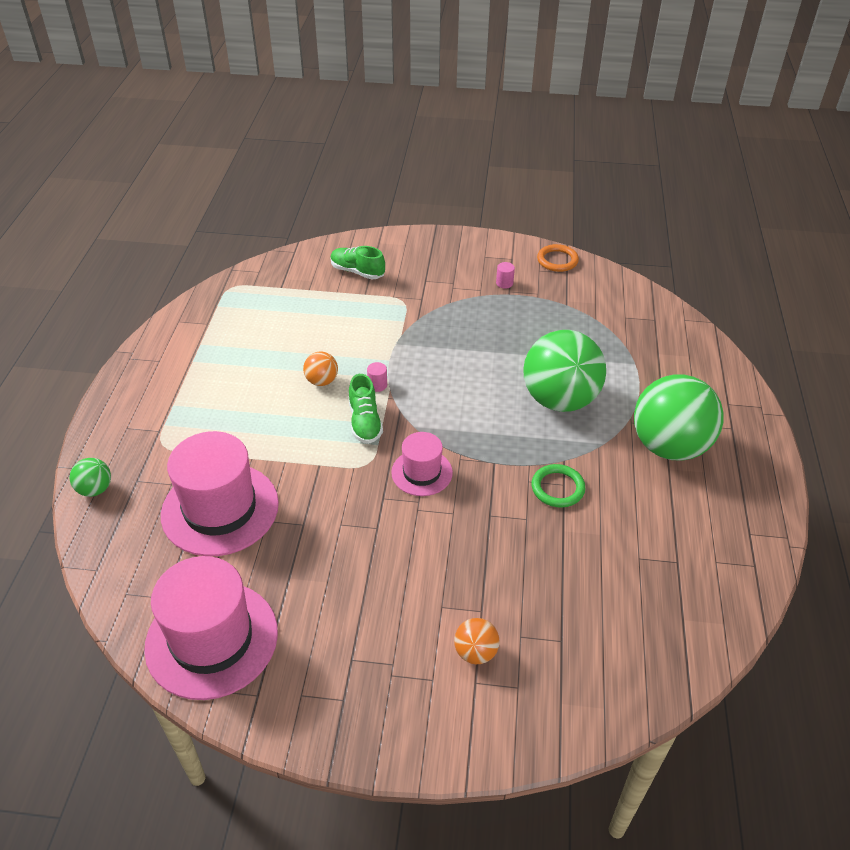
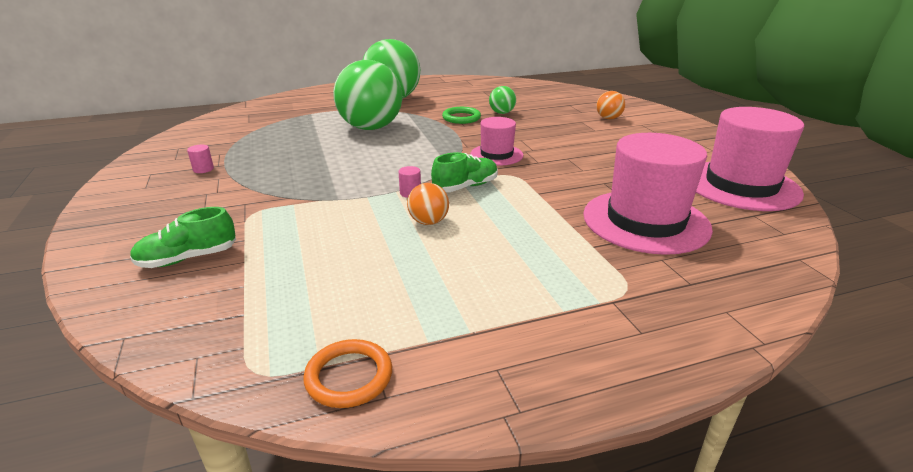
camera: 115 degrees left, 15 degrees down
(95, 489) = (743, 308): green ball -> green ball (502, 113)
(357, 272) = (188, 258): green shoe -> green shoe turned 60 degrees clockwise
(557, 260) = (155, 154): orange ring -> orange ring (349, 376)

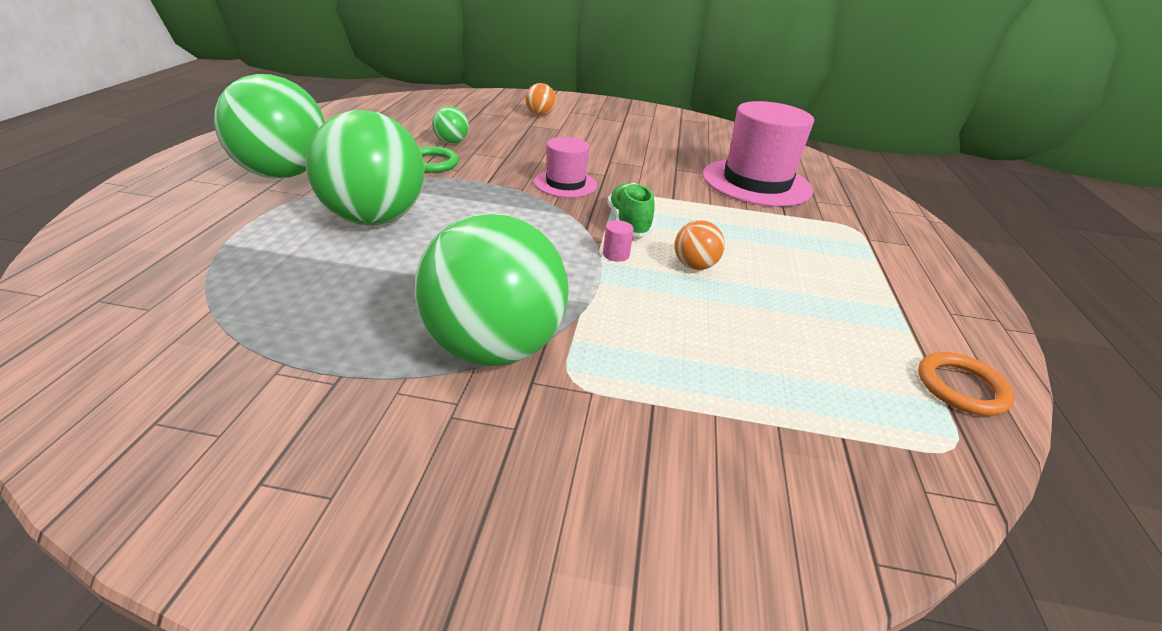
camera: 65 degrees left, 5 degrees up
(188, 258) = (680, 468): green shoe -> none
(203, 169) = (332, 403): pink cylinder -> none
(268, 187) = (493, 348): none -> green ball
(741, 185) = (721, 135): pink hat -> none

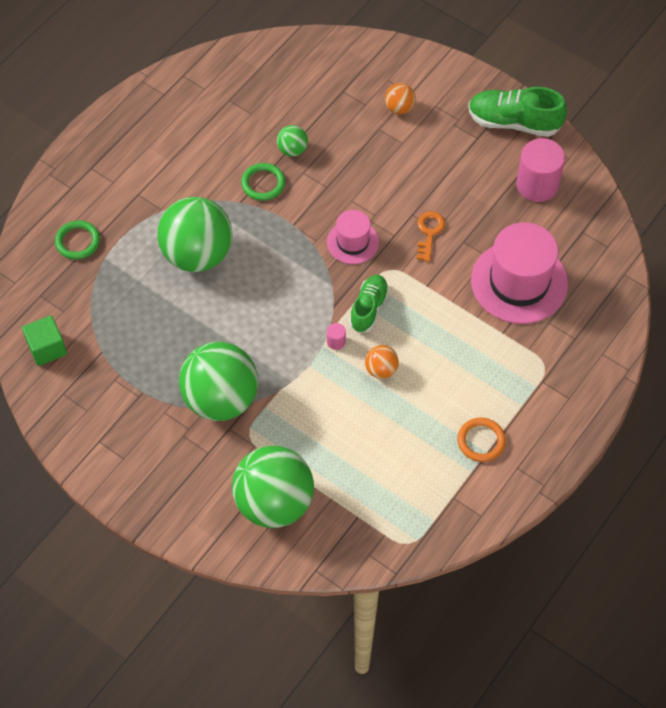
camera: 30 degrees right, 25 degrees up
(111, 363) = (47, 348): none -> green cube
(172, 236) = (77, 242): none -> green ring
(283, 174) = (153, 176): green ball -> green ball (274, 503)
(638, 168) = (429, 232): none -> orange key
(645, 112) = (514, 122): none -> green shoe
(701, 135) = (537, 185): none -> pink cylinder
(961, 387) = (454, 516): orange ring -> orange ring (481, 441)

